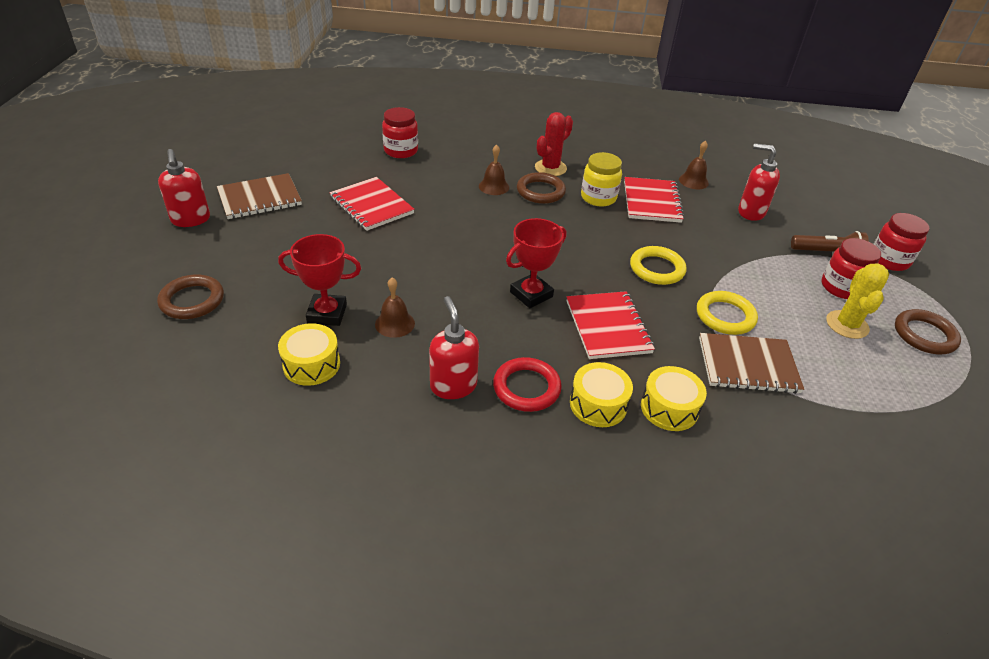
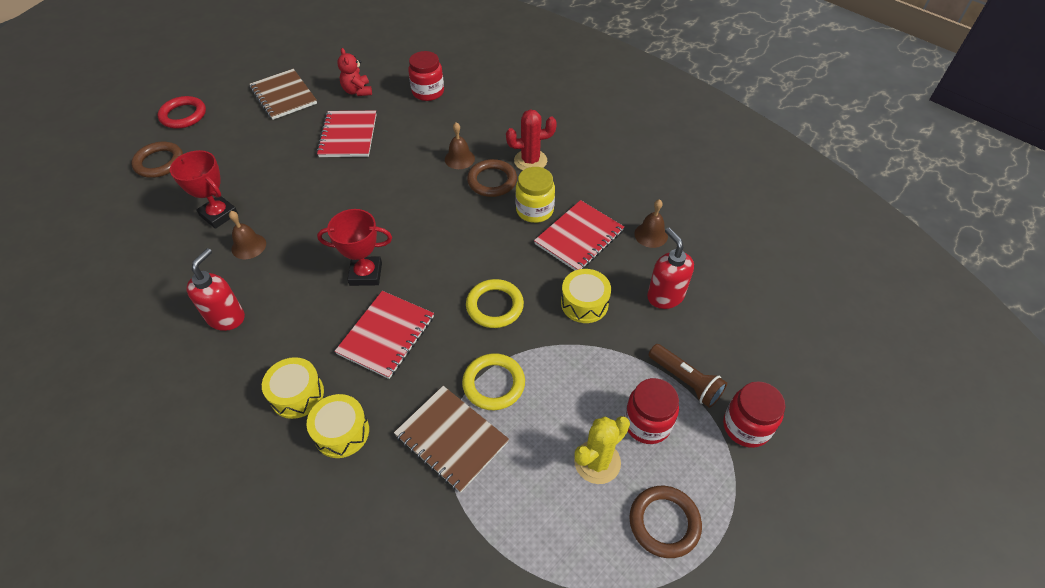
camera: 40 degrees right, 10 degrees up
(191, 220) = (225, 96): red soap dispenser -> none
(260, 198) = (283, 96): brown notebook -> brown notebook turned 45 degrees clockwise
(311, 364) = (168, 249): yellow drum -> yellow drum (584, 303)
(332, 171) = (357, 91): none -> red teddy bear
(526, 388) = (268, 349): red ring -> red ring (183, 115)

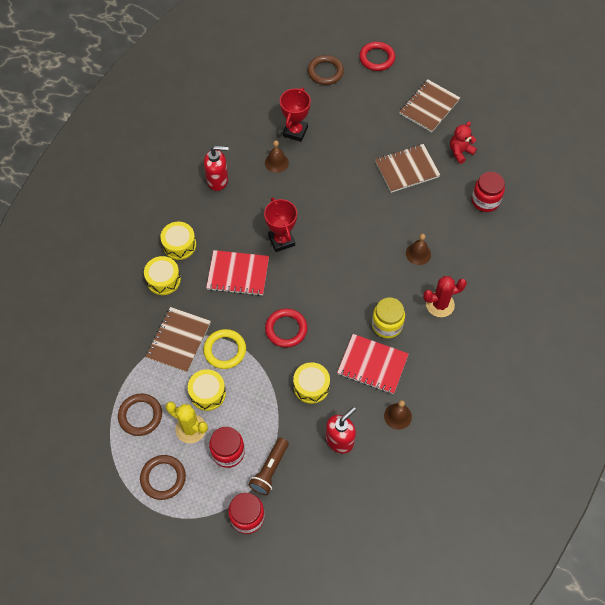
camera: 70 degrees right, 10 degrees up
(348, 135) = (407, 169): red notebook -> brown notebook
(492, 181) = (404, 285): brown ring -> brown ring (140, 415)
(494, 306) = (286, 329): yellow ring -> red ring
(530, 161) = (440, 304): red cactus -> red cactus turned 75 degrees counterclockwise
(550, 424) = (207, 393): none -> yellow drum

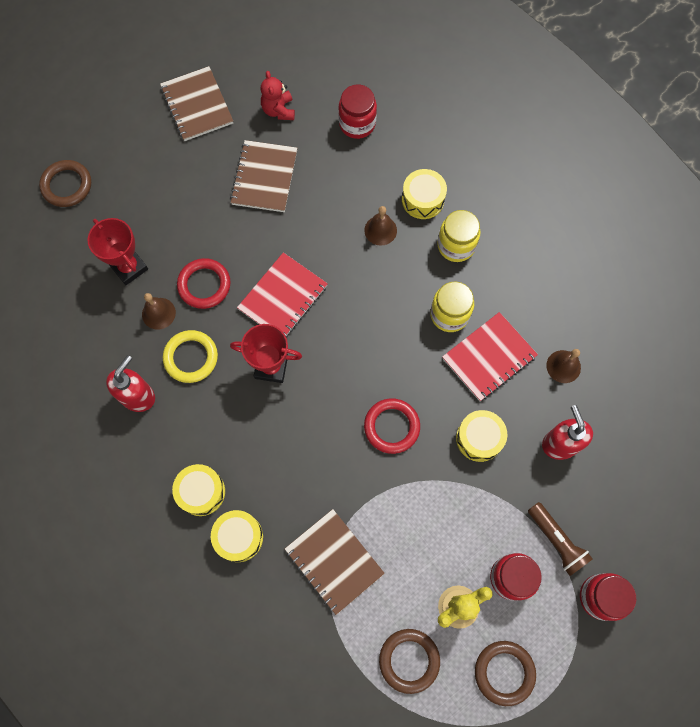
camera: 60 degrees left, 10 degrees up
(207, 393) = (424, 562): yellow drum -> yellow drum (423, 199)
(225, 350) = (379, 512): yellow ring -> yellow ring (191, 357)
(238, 274) = (285, 442): red notebook -> red notebook (283, 297)
(377, 58) = (89, 119): red ring -> red ring (204, 285)
(440, 304) = (456, 245): red cactus -> yellow jar

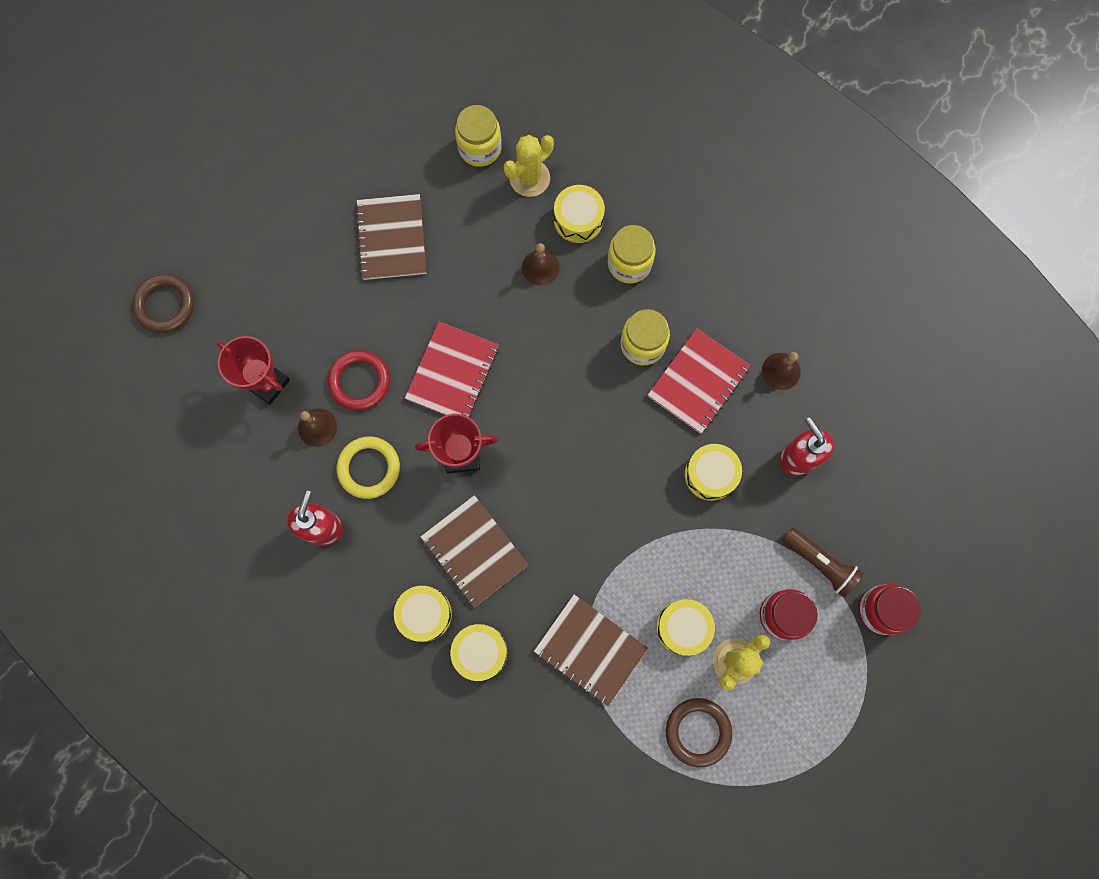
camera: 15 degrees left, 5 degrees up
(197, 105) = (288, 171): brown notebook -> brown notebook (474, 551)
(278, 110) = (385, 154): red teddy bear -> none
(357, 124) = (480, 148): red jar -> yellow jar
(391, 157) = (529, 178): none -> yellow cactus
(391, 426) = (612, 487): red ring -> none
(420, 564) = (683, 627): none -> yellow drum
(504, 672) = (800, 716): brown ring -> none

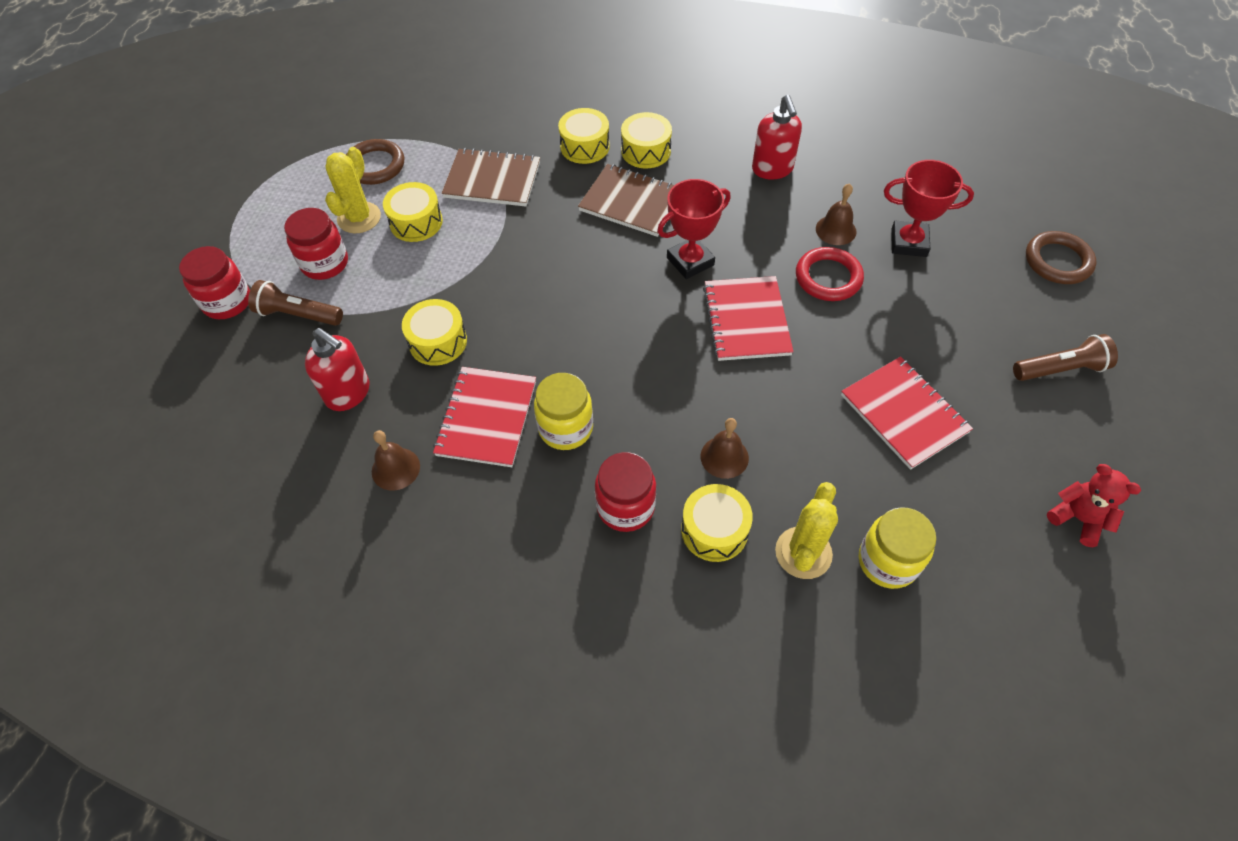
camera: 155 degrees right, 20 degrees down
(252, 217) = (1060, 369): none -> brown flashlight
(338, 116) = (1078, 518): none -> red teddy bear
(369, 468) = (766, 220): yellow ring -> none
(392, 238) = (904, 414): brown notebook -> red notebook
(629, 263) = (625, 507): yellow jar -> red jar

